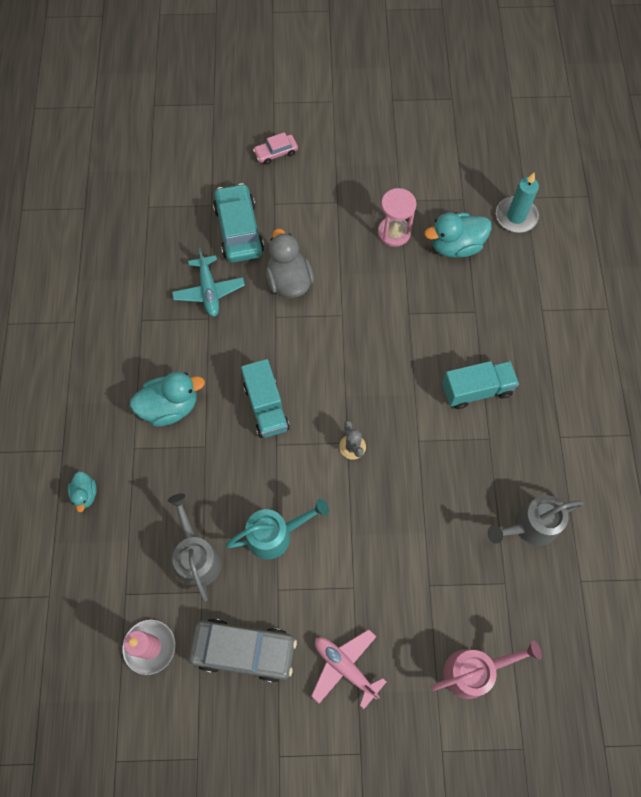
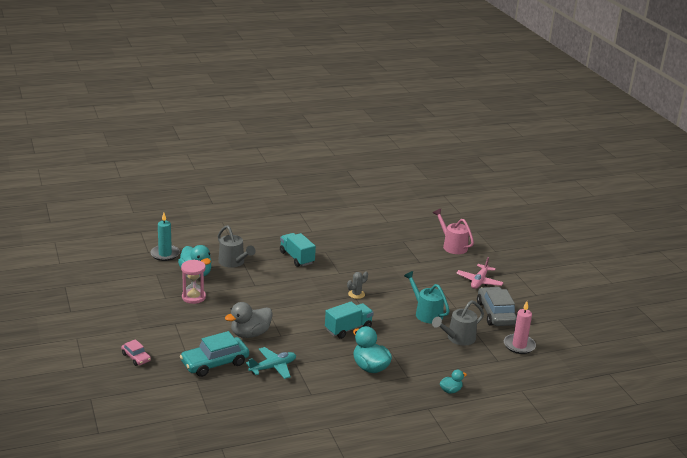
camera: 110 degrees left, 40 degrees down
(529, 526) = (368, 236): grey watering can -> grey watering can (234, 262)

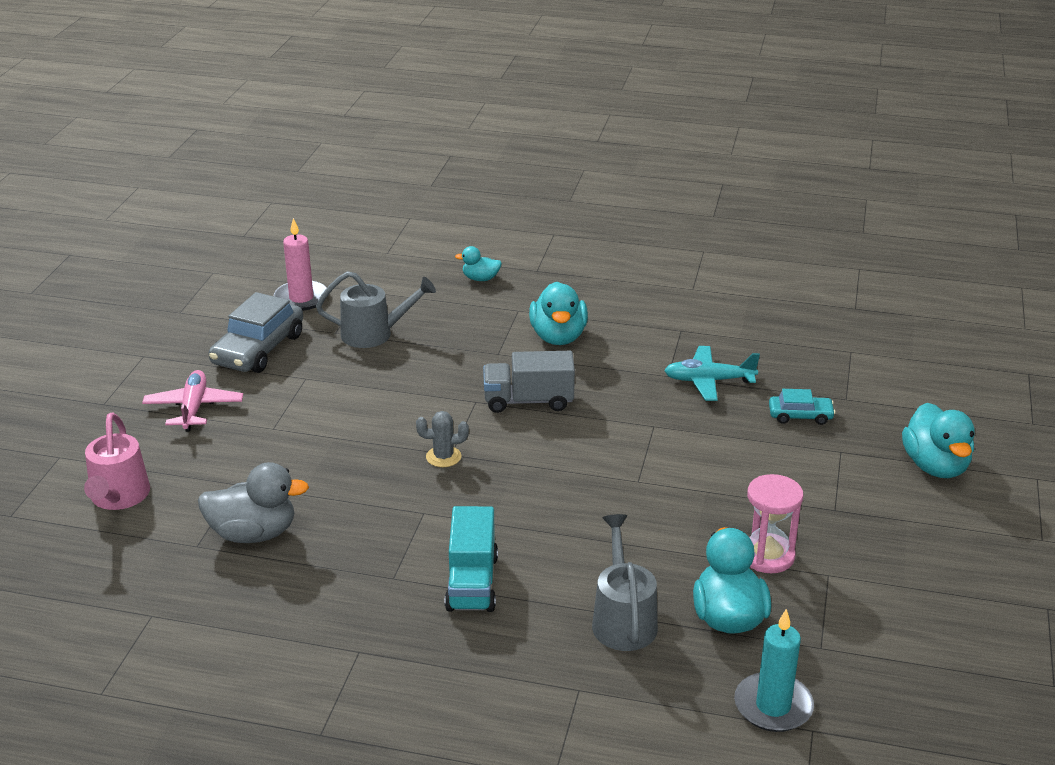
camera: 145 degrees left, 5 degrees up
(136, 357) = (935, 466): pink car -> turquoise duck
(215, 363) = (800, 416): turquoise car -> turquoise car, size x0.54
(250, 334) = (706, 445): grey duck -> grey duck (253, 534)
(348, 329) = (528, 401): turquoise truck -> grey truck
(426, 313) = (367, 385): turquoise watering can -> none
(479, 281) = (194, 408): pink plane -> pink plane turned 60 degrees counterclockwise

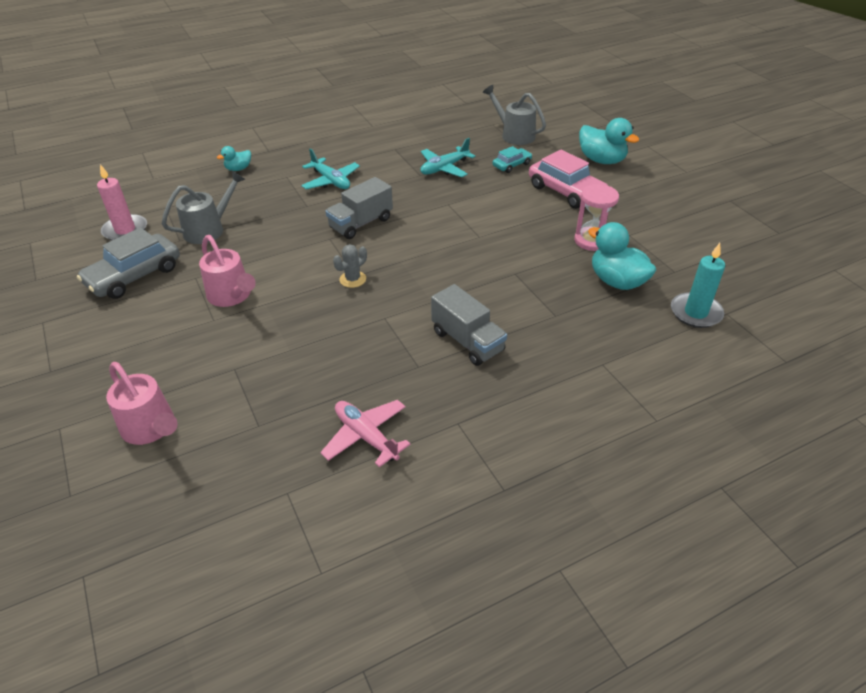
camera: 40 degrees left, 10 degrees up
(194, 408) = (133, 337): pink plane -> pink plane (366, 436)
(253, 534) = (290, 393): grey duck -> none
(258, 349) = (134, 275): grey car -> grey car turned 60 degrees clockwise
(315, 414) = (232, 296): none -> pink watering can
(472, 583) = (467, 341): turquoise truck -> grey truck
(558, 337) = (331, 181): turquoise duck -> turquoise plane
(622, 619) = (571, 312): grey watering can -> grey watering can (514, 135)
(823, 482) = (566, 191): none -> pink car

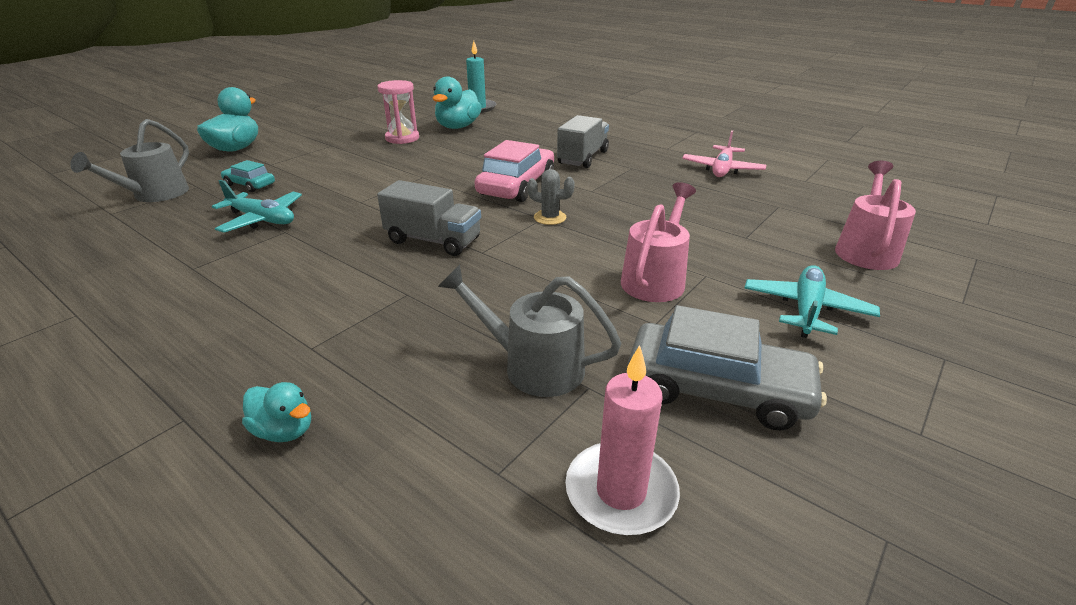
camera: 115 degrees left, 10 degrees down
(331, 181) = (319, 295): turquoise plane -> turquoise plane (806, 309)
(566, 191) = (312, 155): pink car -> pink car (517, 186)

